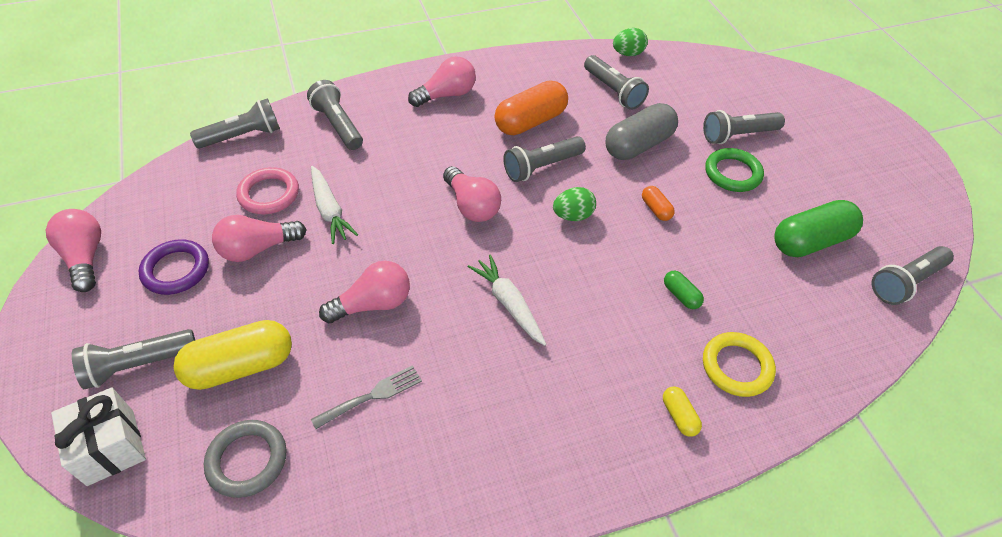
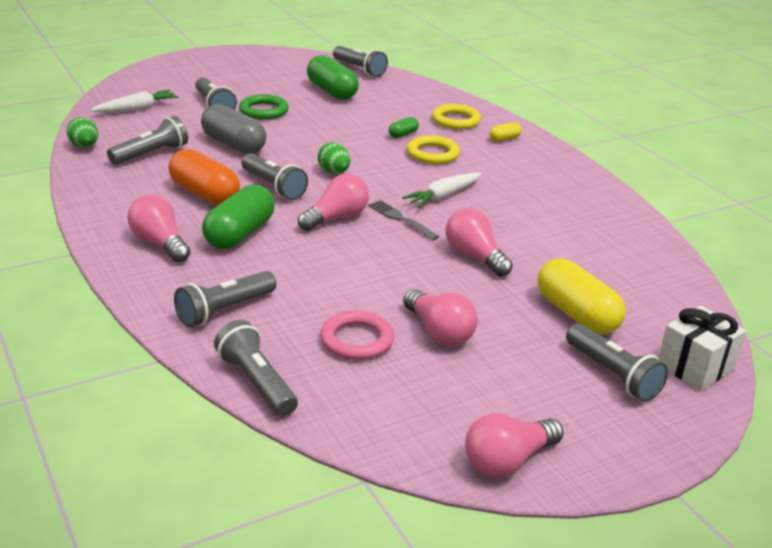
camera: 100 degrees left, 20 degrees down
(176, 270) = (492, 381): purple ring -> none
(247, 460) = (652, 294): grey ring -> none
(329, 210) = (368, 295): white carrot -> white carrot (136, 109)
(371, 396) = (562, 247): grey fork -> grey fork (401, 219)
(453, 139) = (239, 234): none -> green capsule
(623, 316) = (432, 154): none -> yellow ring
(656, 209) = (315, 140): orange capsule -> none

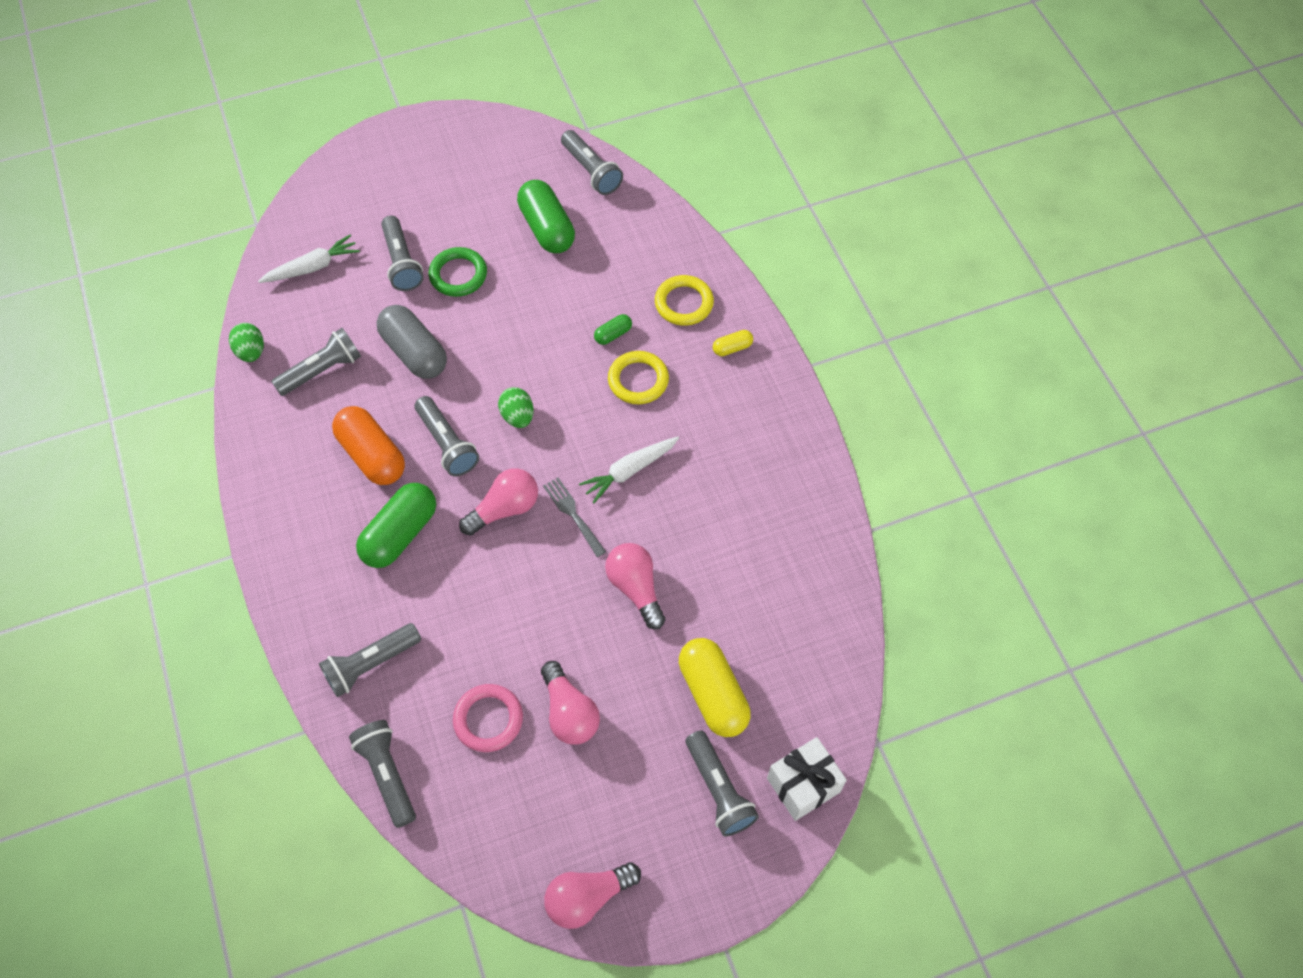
camera: 10 degrees right, 30 degrees up
(160, 243) = (319, 547): pink light bulb -> none

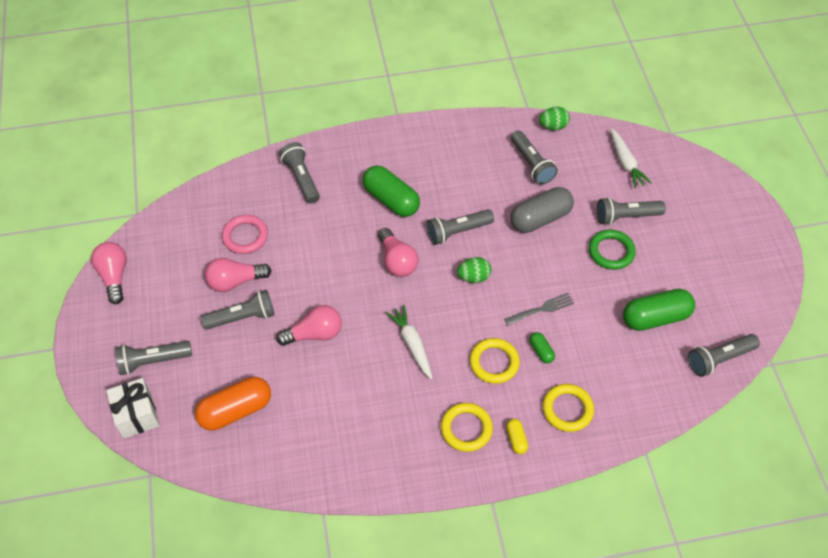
camera: 100 degrees right, 5 degrees down
(372, 455) = (456, 188): orange capsule -> orange capsule (235, 410)
(387, 774) = (227, 182): grey flashlight -> grey flashlight (242, 317)
(573, 514) = (383, 302): grey fork -> grey fork (541, 309)
(713, 694) = (220, 370): yellow capsule -> none
(731, 398) = (466, 429): none -> yellow ring

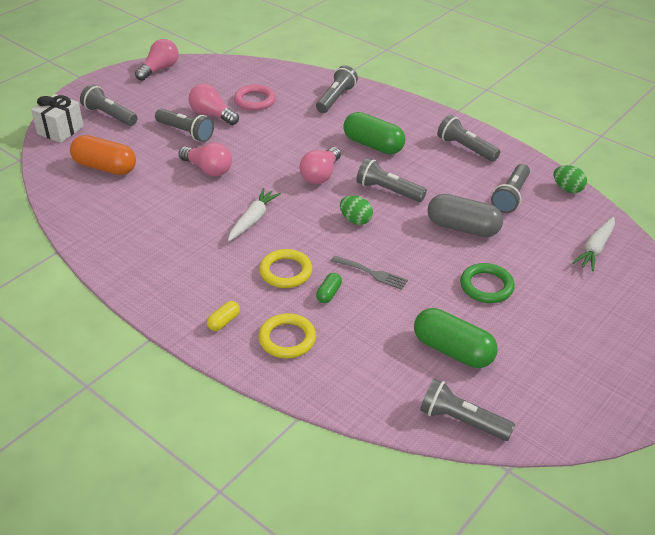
camera: 50 degrees right, 15 degrees down
(391, 200) = (373, 145): green capsule -> green capsule turned 60 degrees counterclockwise
(466, 429) = (204, 287): yellow ring -> none
(626, 216) = (537, 277): grey flashlight -> grey flashlight (465, 148)

